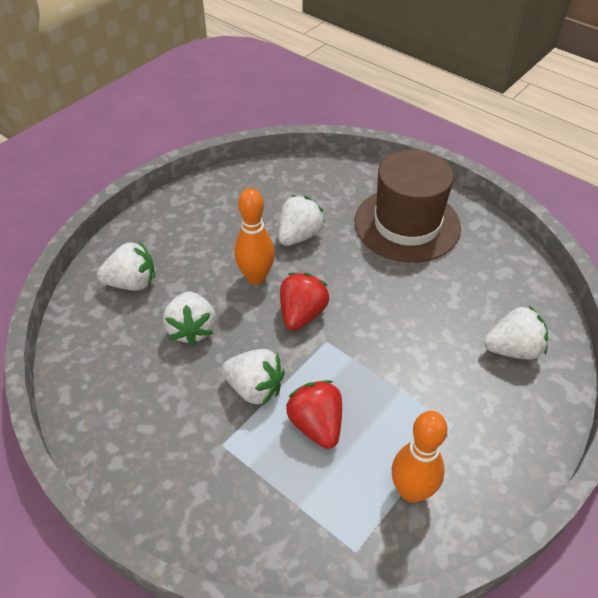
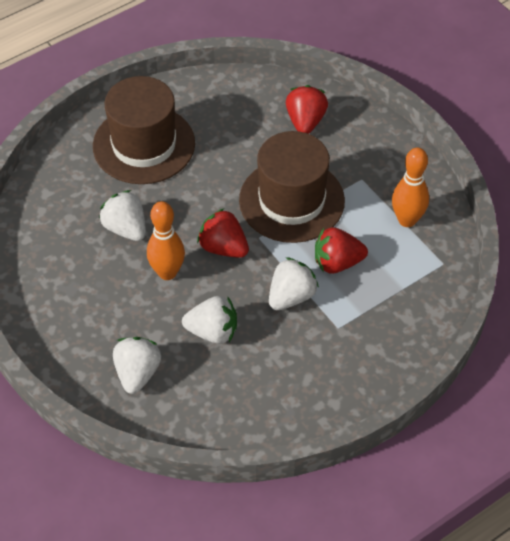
camera: 75 degrees left, 5 degrees up
(389, 360) = (291, 200): none -> brown hat
(513, 349) = (305, 121): white strawberry -> red strawberry

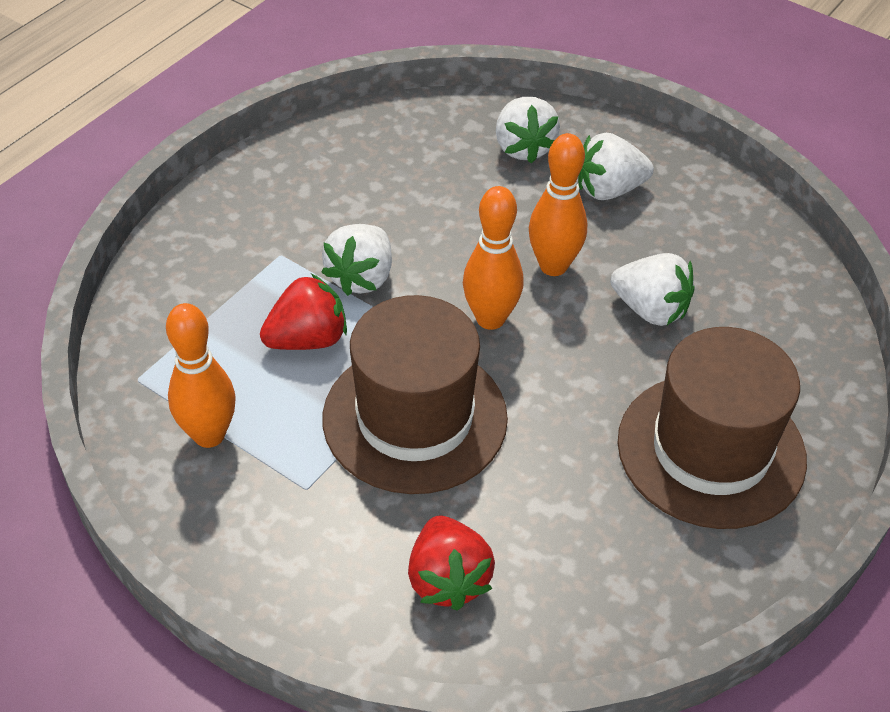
camera: 160 degrees right, 5 degrees down
(213, 332) = (452, 211): white strawberry -> white strawberry (609, 189)
(223, 247) = (490, 318): red strawberry -> orange bowling pin

